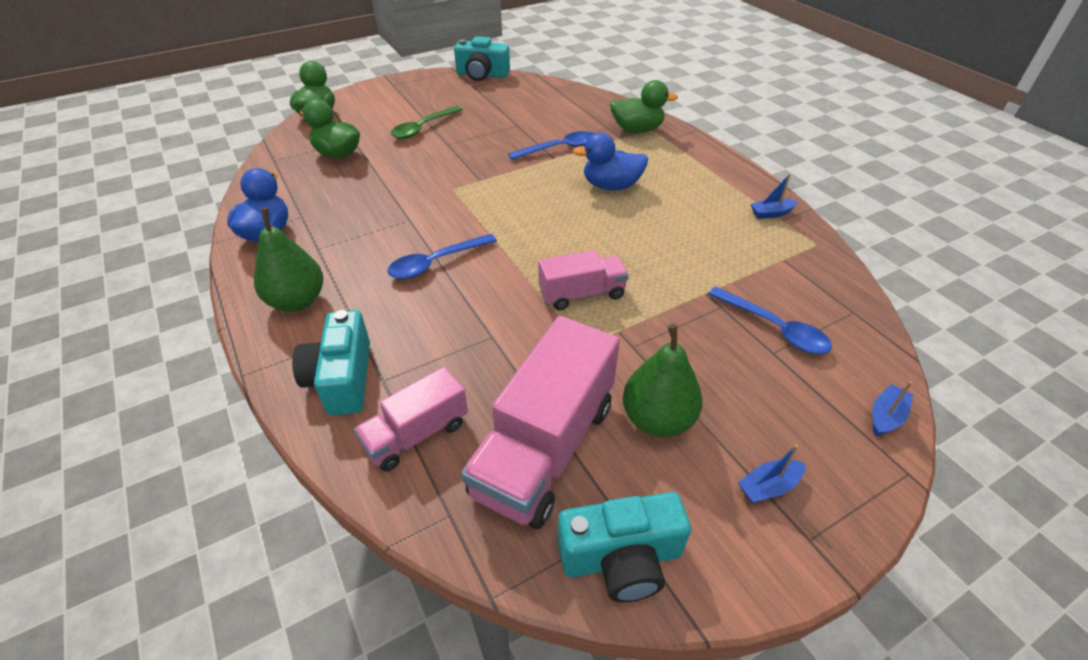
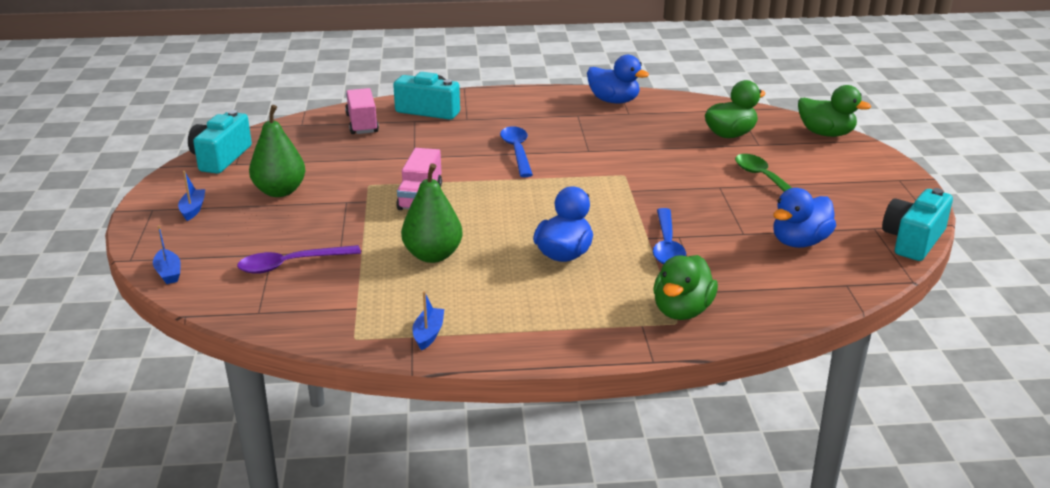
camera: 115 degrees right, 15 degrees down
(297, 301) = (519, 104): green pear -> green pear (433, 255)
(514, 106) = (799, 242): none -> blue duck
(545, 448) = (307, 154): pink truck -> none
(775, 328) = (290, 264): blue spoon -> purple spoon

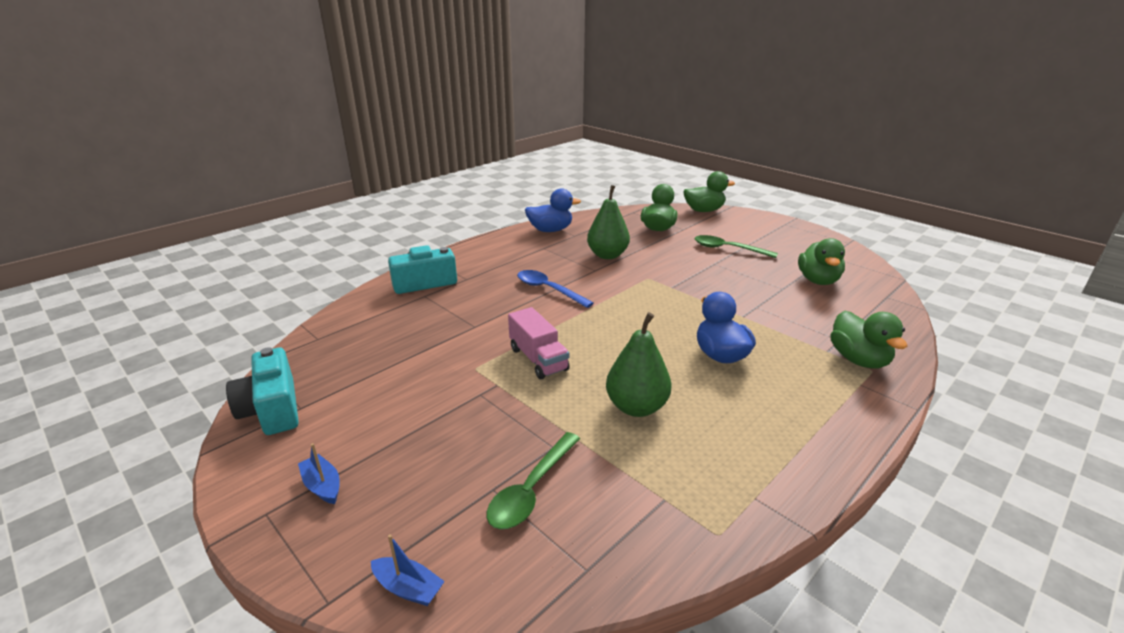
camera: 40 degrees left, 0 degrees up
(280, 191) = (397, 415): green pear -> green pear (607, 255)
(290, 264) = (531, 490): purple spoon -> green spoon
(362, 124) = (380, 315): pink truck -> none
(428, 334) = (762, 486): blue boat -> none
(667, 245) = (763, 316): blue spoon -> none
(799, 242) = (818, 280): blue duck -> green duck
(913, 240) = (858, 255): turquoise camera -> none

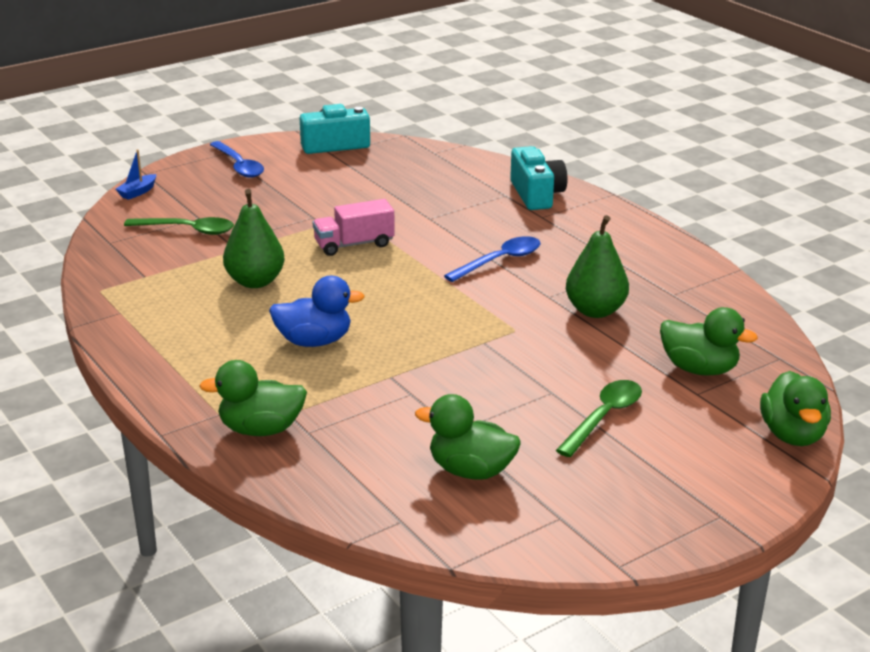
camera: 100 degrees right, 0 degrees up
(322, 486) = (239, 166): blue boat -> blue spoon
(531, 490) = (188, 230): green spoon -> green spoon turned 150 degrees clockwise
(550, 230) = (694, 278): blue duck -> none

